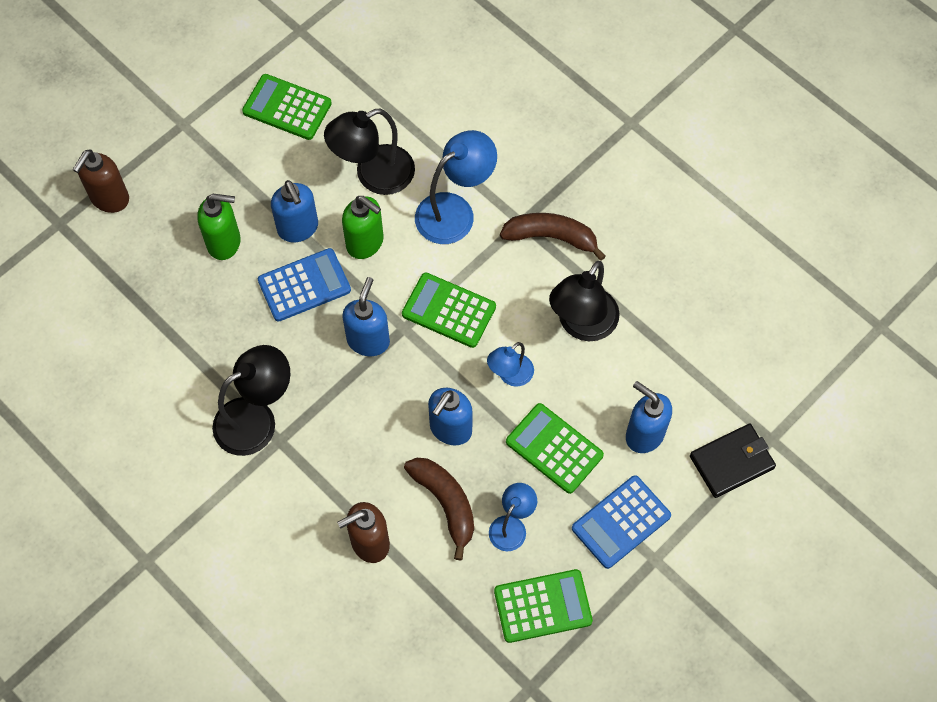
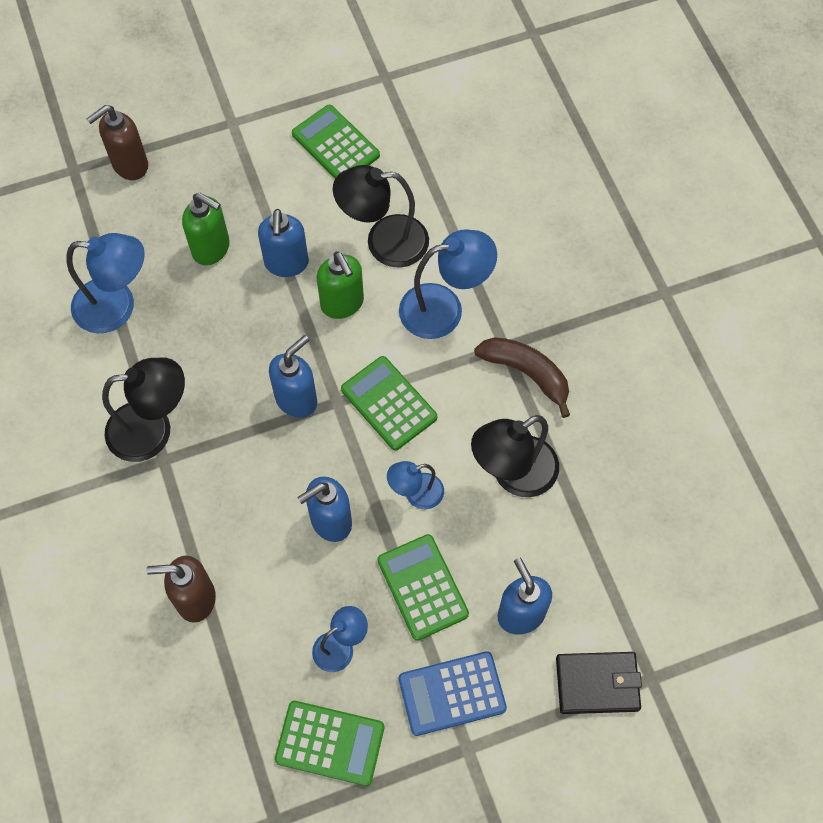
camera: 25 degrees right, 0 degrees up
(166, 328) = (117, 307): none -> blue lamp
(304, 285) = (264, 320): blue calculator -> none
(445, 503) = (288, 594): brown banana -> none

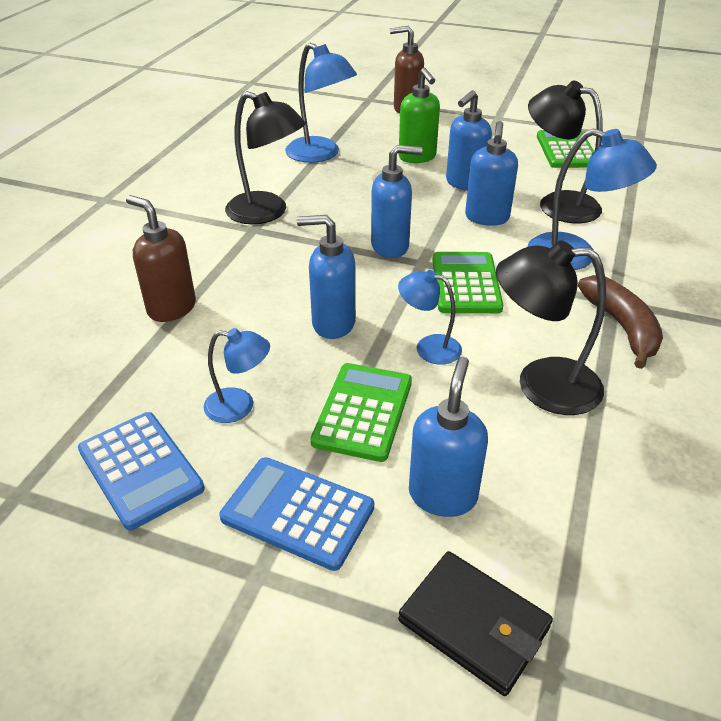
camera: 40 degrees right, 25 degrees down
(330, 743) = (140, 469): green calculator -> blue calculator
(342, 304) = (487, 218): green soap dispenser -> blue soap dispenser

